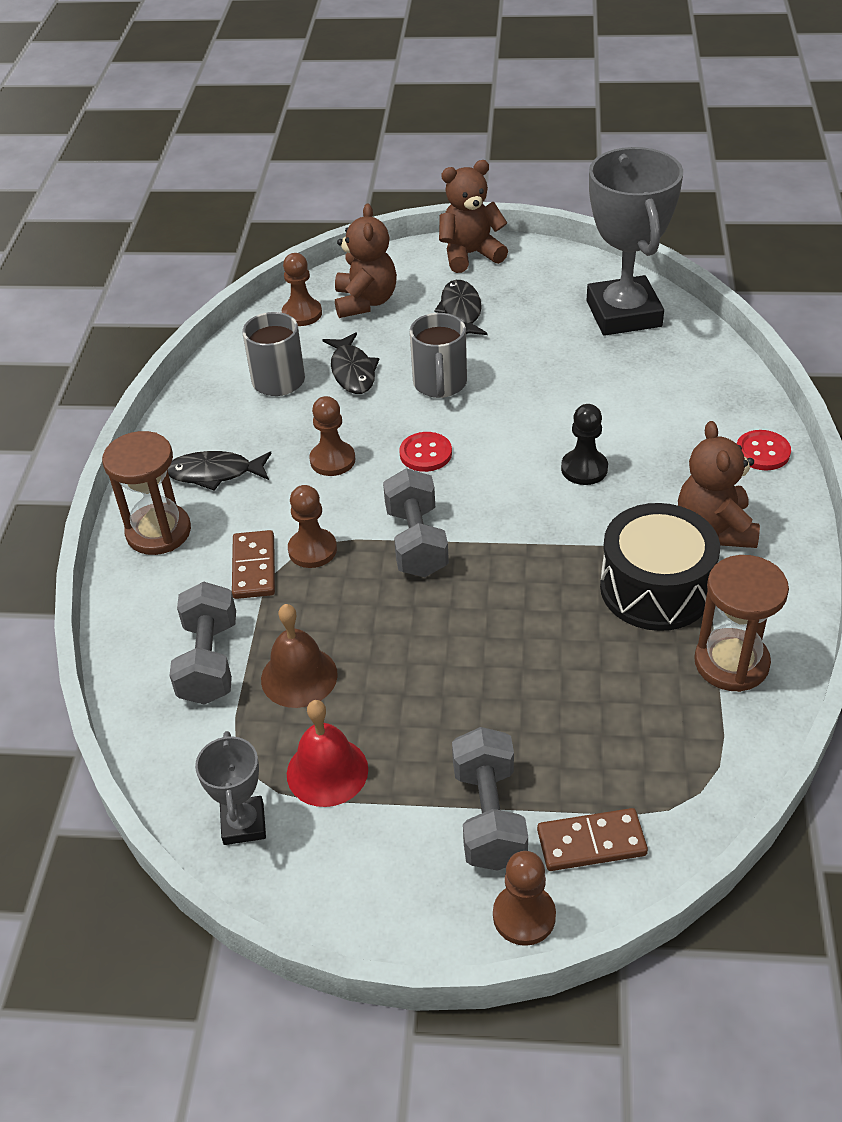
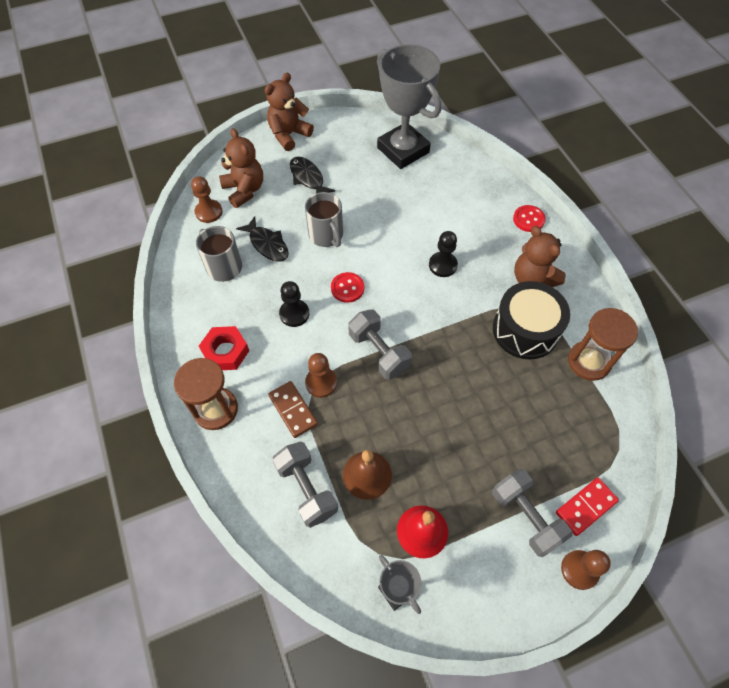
camera: 30 degrees left, 15 degrees up
(215, 473) = (225, 351): black fish -> red nut
(332, 460) = (294, 314): brown pawn -> black pawn
(591, 842) = (585, 507): brown domino -> red domino

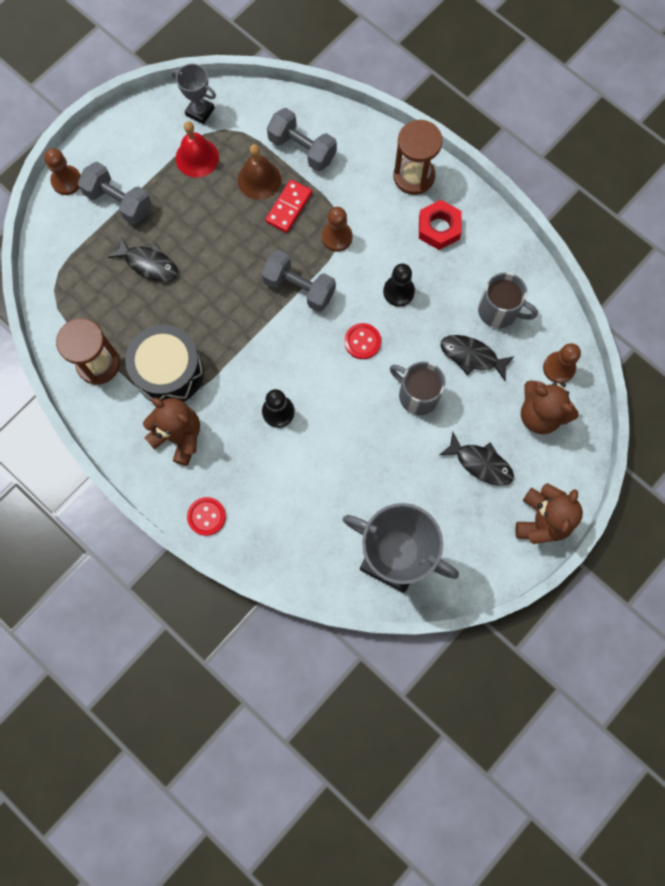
camera: 155 degrees right, 15 degrees up
(293, 410) = (348, 204): brown domino -> none
(514, 434) = (148, 264): none -> black fish
(585, 507) = (72, 229): red domino -> red domino (289, 207)

